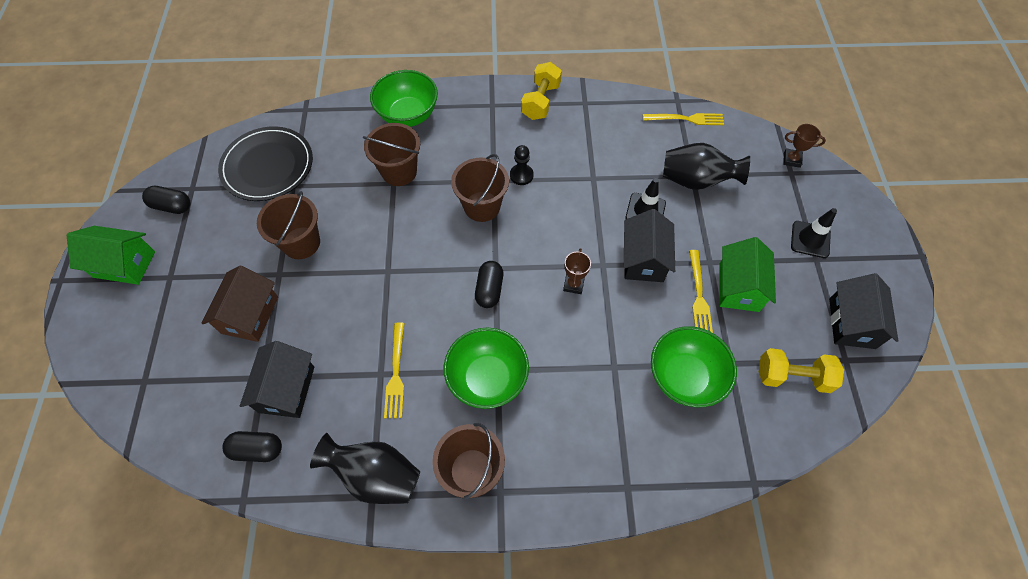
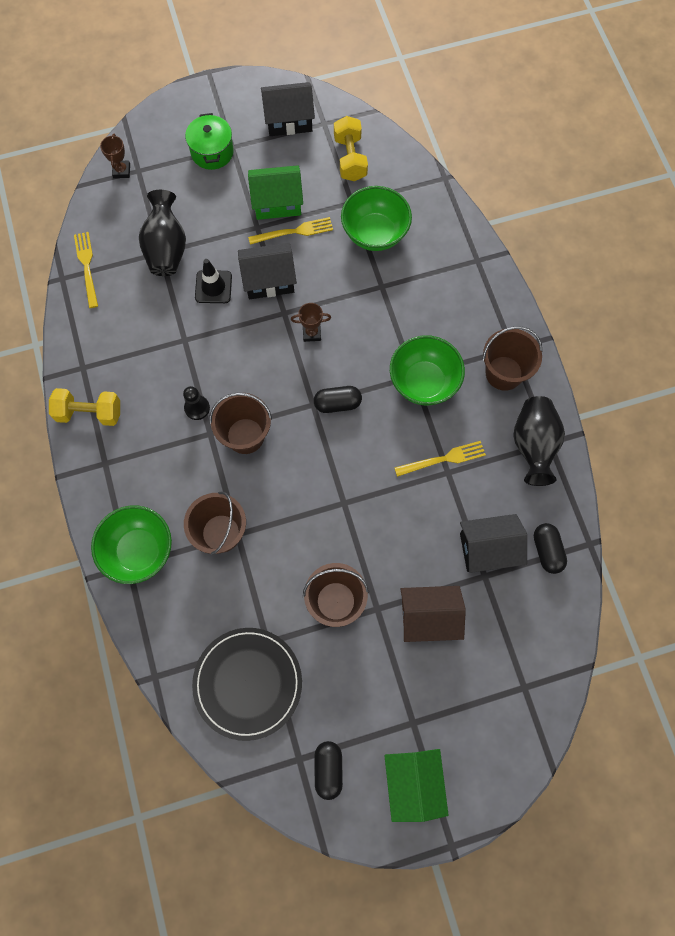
camera: 105 degrees left, 10 degrees up
(810, 239) = (212, 152): black traffic cone -> green pot

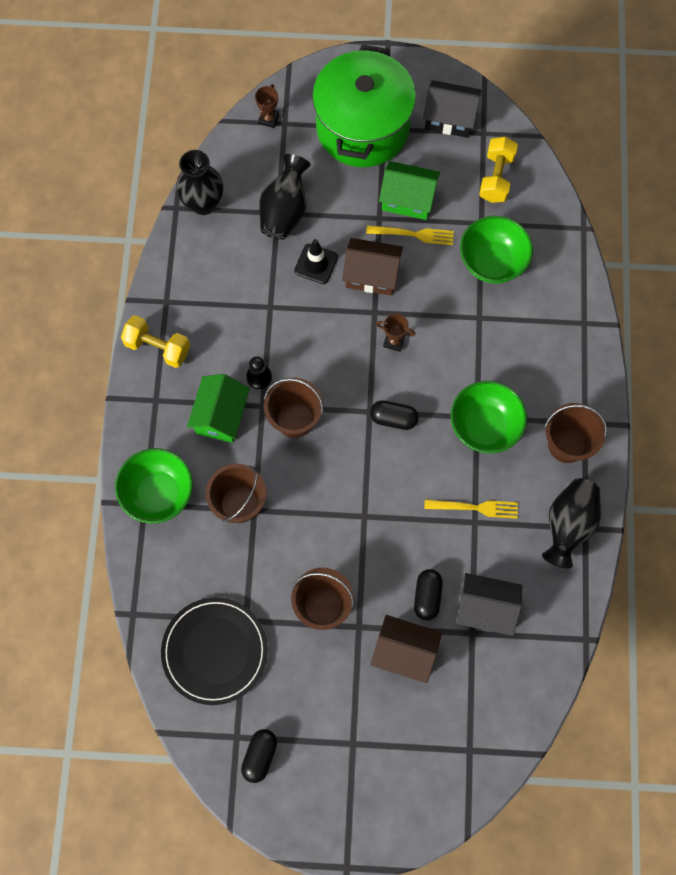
camera: 20 degrees right, 0 degrees up
(86, 266) = (203, 203): yellow fork -> black vase
(212, 152) = (362, 127): green pot -> green pot, size x2.11
(269, 280) = (371, 275): black house -> brown house
(413, 782) = (333, 797): green house -> green house (221, 416)
(547, 550) = (541, 631): black capsule -> black capsule (427, 596)

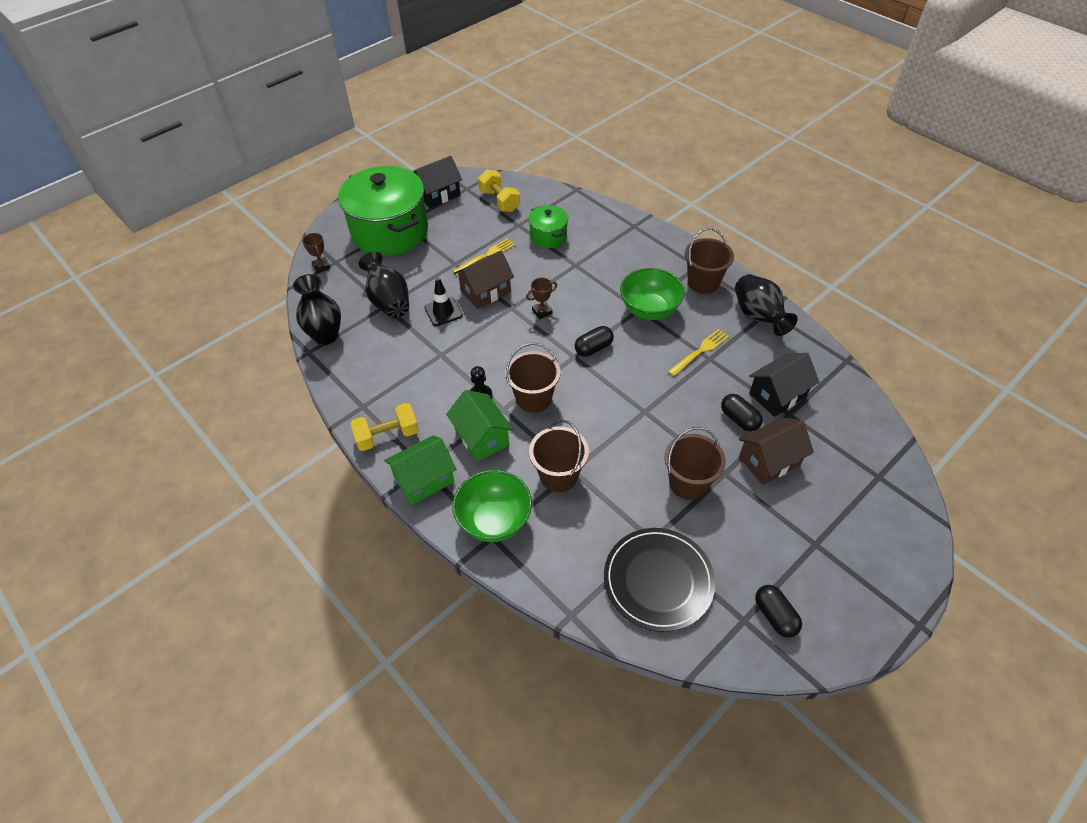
camera: 45 degrees left, 20 degrees down
(408, 199) = (461, 243): green house -> green house (424, 479)
(492, 262) = (548, 236): green bowl -> green pot

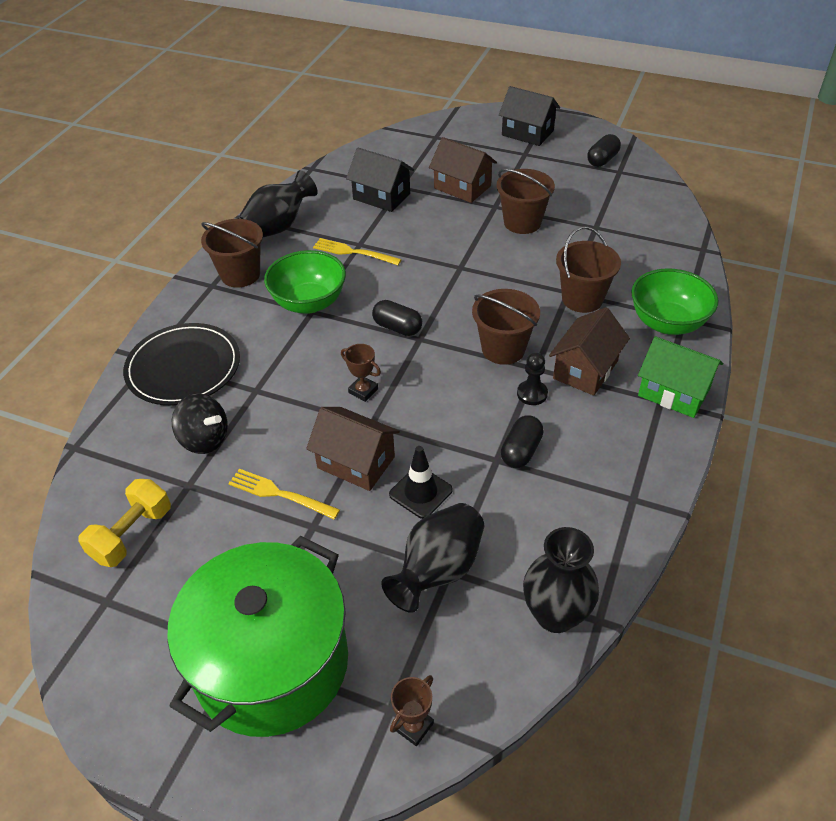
camera: 115 degrees left, 5 degrees down
(387, 436) = (651, 450): yellow dumbbell -> none
(438, 194) = (137, 638): black house -> black house (527, 133)
(481, 437) = (585, 370): green house -> brown house
(548, 236) = (204, 439): green pot -> black spinning top
(658, 580) = (628, 215): black plate -> black plate (183, 367)
(739, 419) = (427, 211): black capsule -> black capsule (521, 451)

